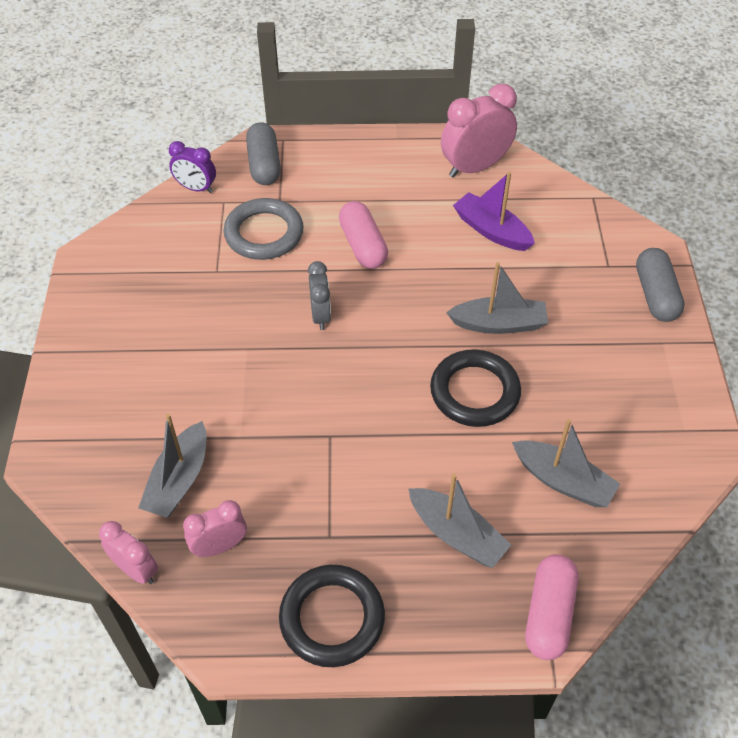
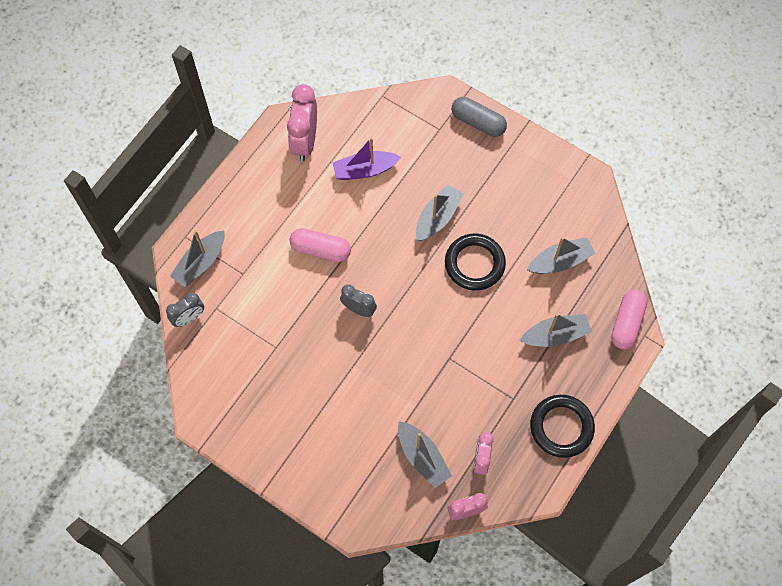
camera: 55 degrees left, 15 degrees up
(196, 188) = (189, 318): purple clock -> grey clock
(264, 165) = (200, 263): grey capsule -> grey boat
(264, 233) = (265, 300): grey ring -> none
(549, 614) = (626, 323): pink capsule -> pink capsule turned 60 degrees clockwise

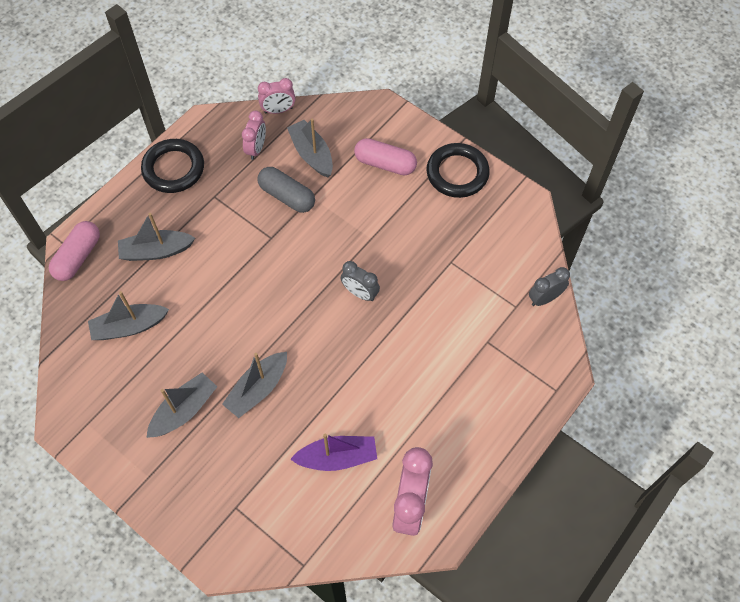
camera: 175 degrees left, 5 degrees down
(200, 263) = (535, 357): grey boat -> grey boat (184, 410)
(320, 250) = (398, 362): pink capsule -> pink capsule (385, 164)
(474, 264) = (225, 331): black ring -> black ring (457, 173)
(478, 122) = (184, 512): grey capsule -> grey capsule (287, 196)

